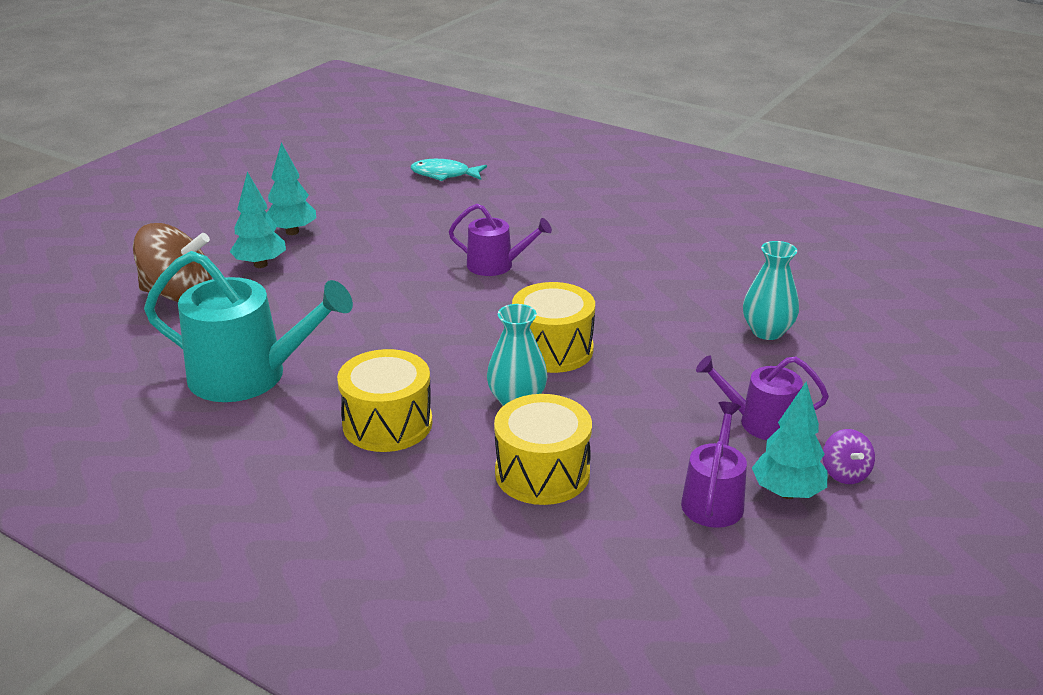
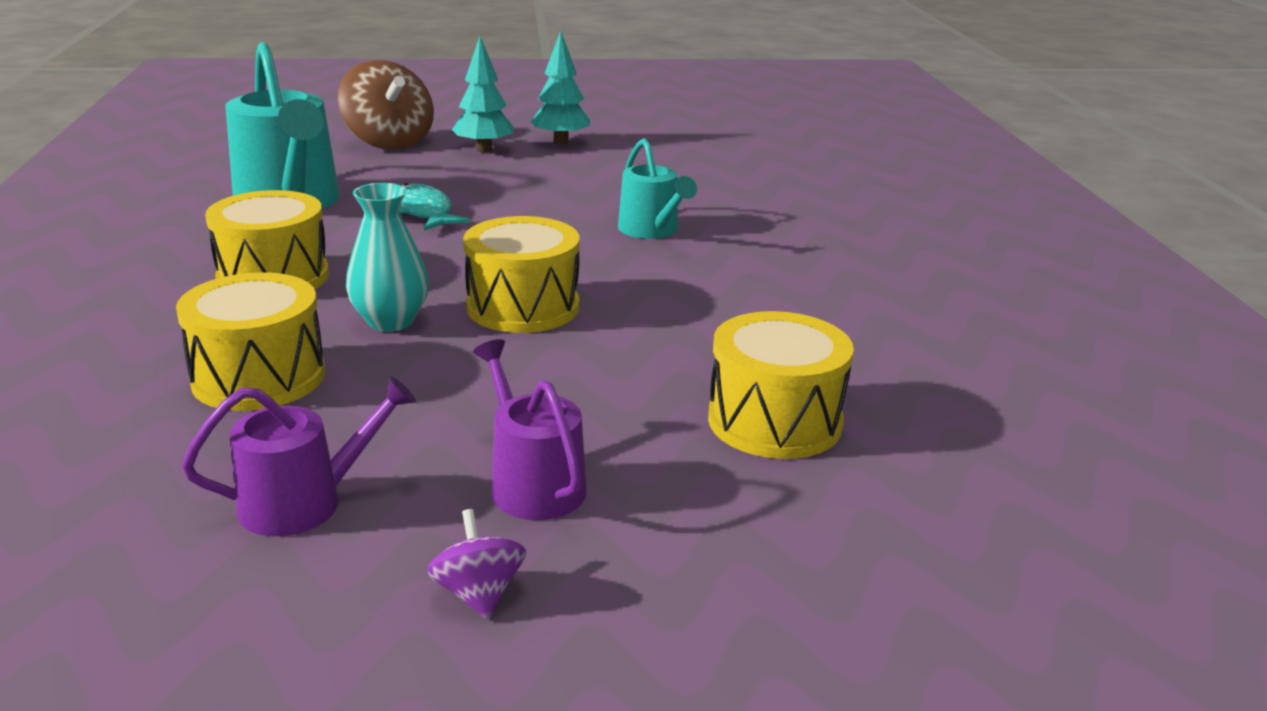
camera: 50 degrees right, 5 degrees down
(444, 174) = (789, 157): turquoise fish -> turquoise fish (424, 212)
(496, 265) = (651, 230): purple watering can -> turquoise watering can
(767, 331) = (774, 421): turquoise vase -> yellow drum
(786, 493) = (375, 556): turquoise tree -> none
(845, 473) = (478, 593): purple spinning top -> purple spinning top turned 120 degrees clockwise

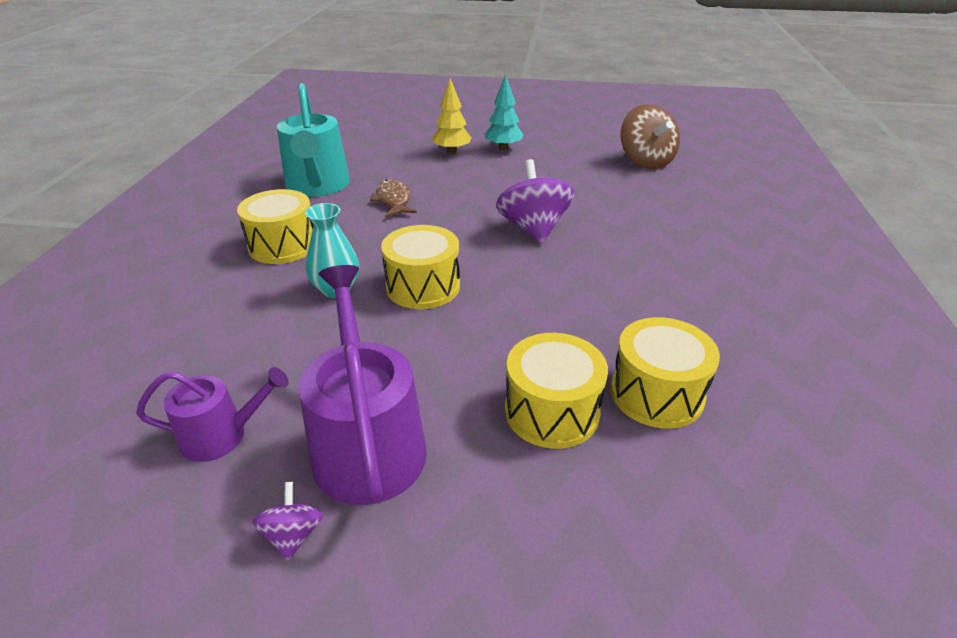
camera: 15 degrees right, 10 degrees up
(258, 377) = (240, 326): yellow drum -> yellow drum (656, 393)
(389, 142) = (396, 141): brown spinning top -> brown spinning top (645, 161)
(424, 212) = (393, 200): turquoise fish -> brown fish
(484, 150) = (452, 151): turquoise tree -> yellow tree
(533, 483) = (367, 442): purple watering can -> purple watering can, size x1.77
(651, 230) = (533, 228): turquoise watering can -> purple spinning top

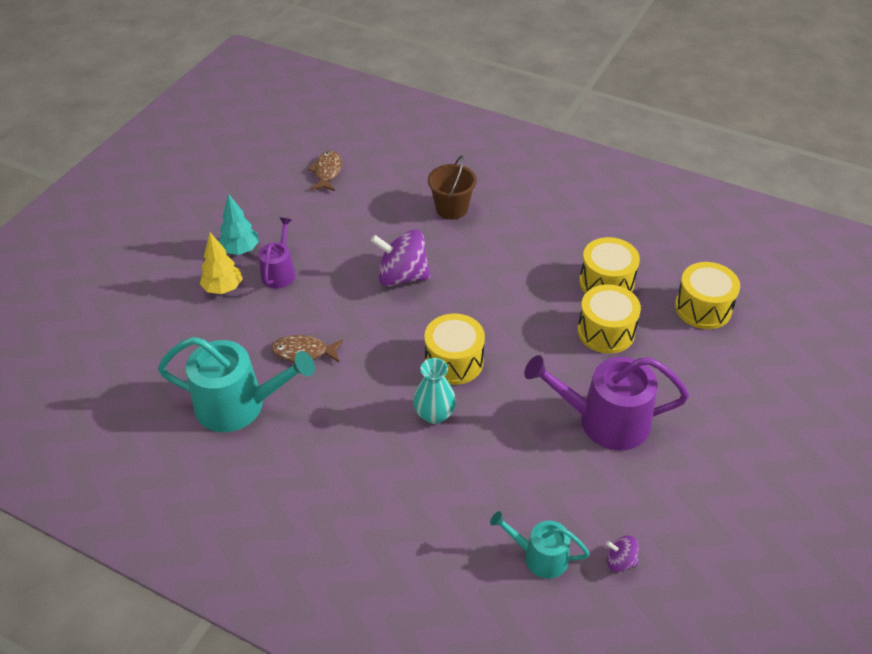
camera: 70 degrees left, 10 degrees up
(114, 417) = (540, 556): none -> turquoise watering can
(221, 435) = (576, 494): purple watering can -> purple watering can (279, 272)
(283, 245) = (346, 443): yellow drum -> yellow drum (703, 308)
(293, 535) = (663, 463): purple spinning top -> purple spinning top (620, 561)
(645, 161) = (327, 172): brown spinning top -> brown fish
(671, 237) = (451, 208): none -> brown bucket

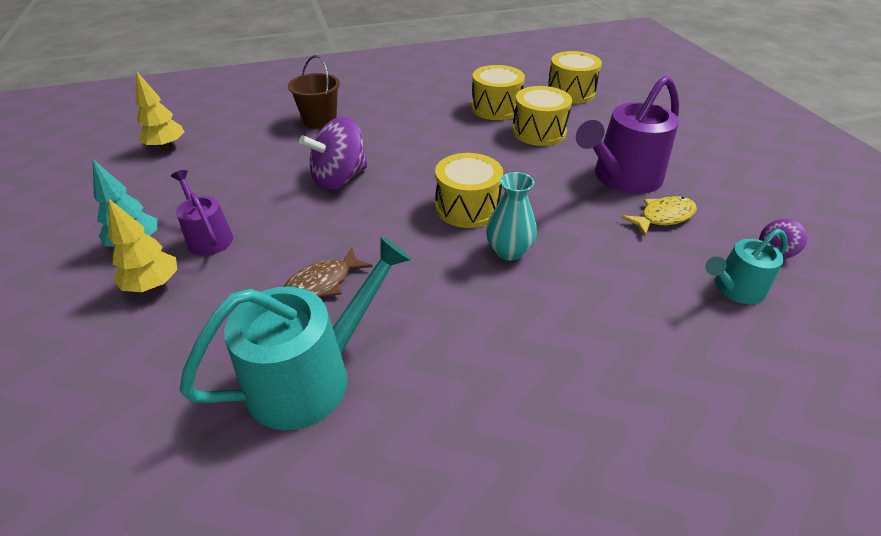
camera: 45 degrees left, 5 degrees down
(327, 172) = (166, 147): brown fish -> yellow tree
(581, 473) = (663, 217): none -> yellow fish

